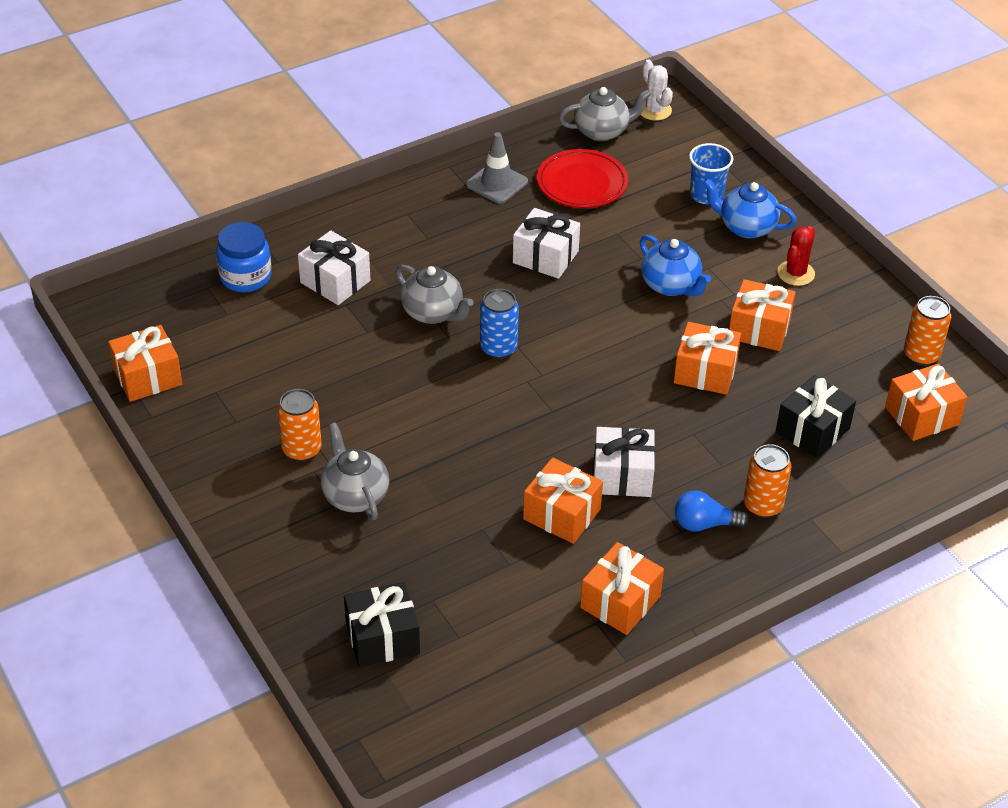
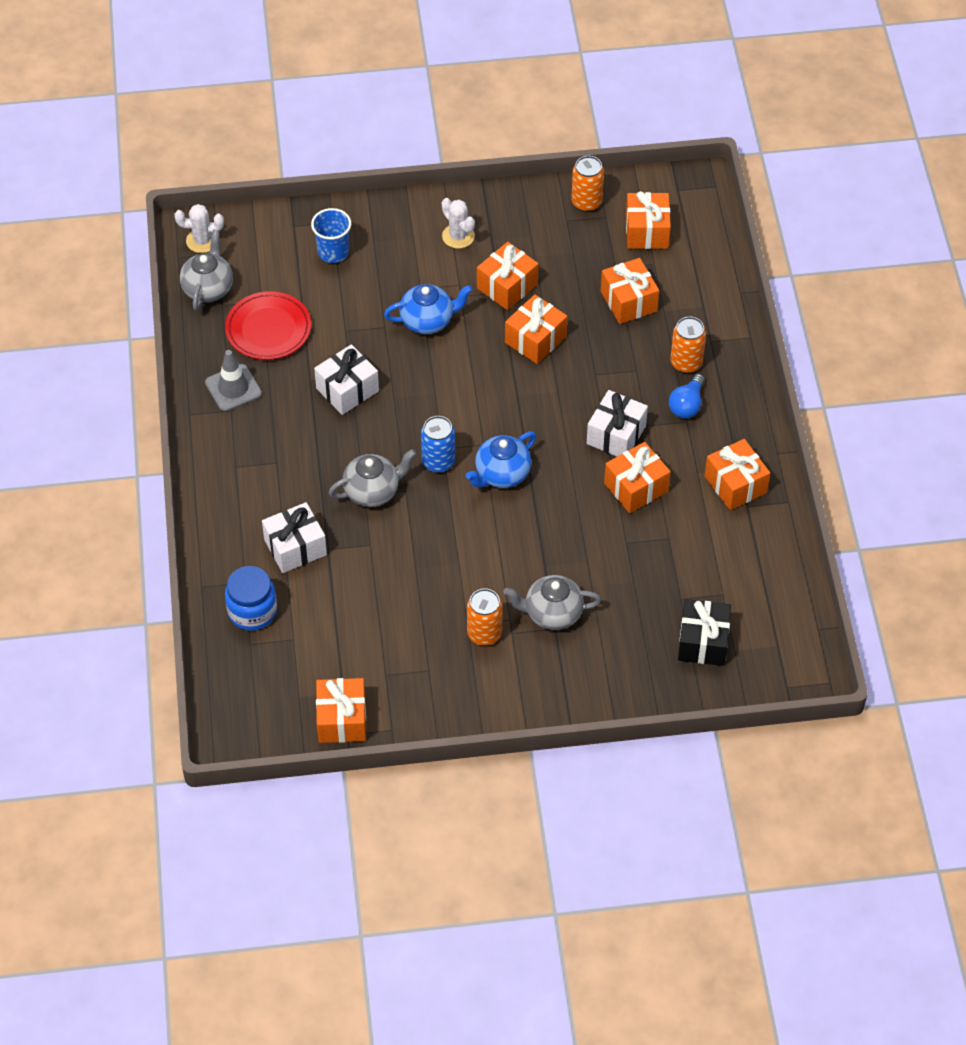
camera: 65 degrees left, 10 degrees up
(746, 227) = (387, 243): blue teapot -> blue teapot (501, 474)
(795, 273) = (458, 236): red cactus -> white cactus
(812, 430) = (629, 301): black gift -> orange gift

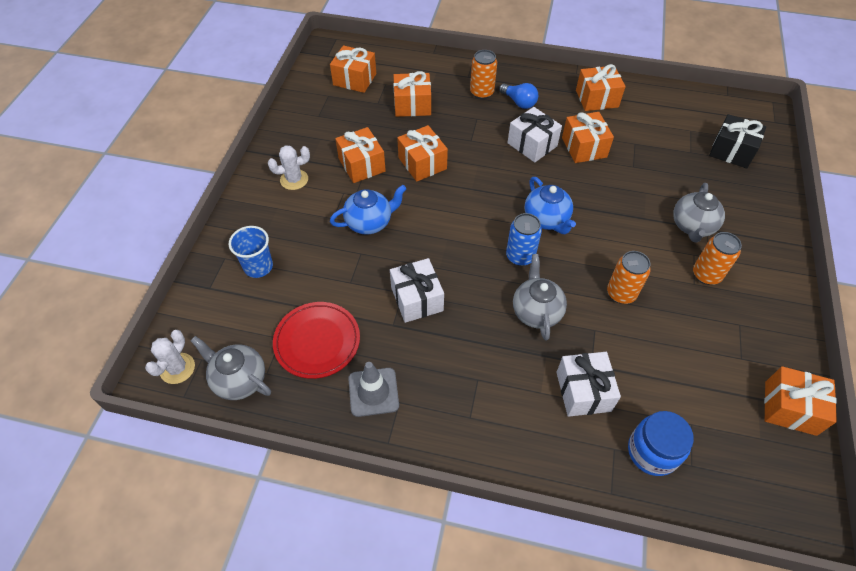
camera: 70 degrees left, 0 degrees up
(428, 320) = (369, 222): blue teapot -> blue teapot turned 60 degrees clockwise
(586, 202) = (308, 101): orange can -> orange can (621, 293)

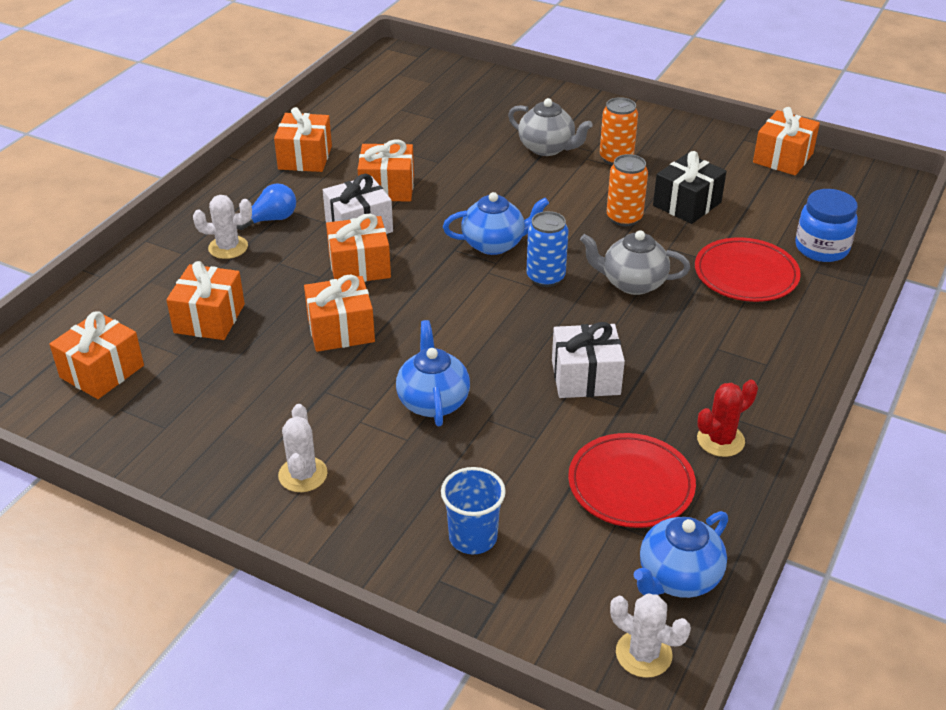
camera: 75 degrees left, 15 degrees down
(239, 380) = (677, 578): grey teapot -> blue teapot
(362, 165) = (311, 392): orange gift -> orange gift (359, 266)
(373, 392) = (720, 440): grey traffic cone -> red cactus
(481, 93) = (228, 247): orange can -> white cactus
(583, 391) = (746, 274): white gift -> red plate
(731, 151) = (449, 94): black gift -> black gift (687, 204)

